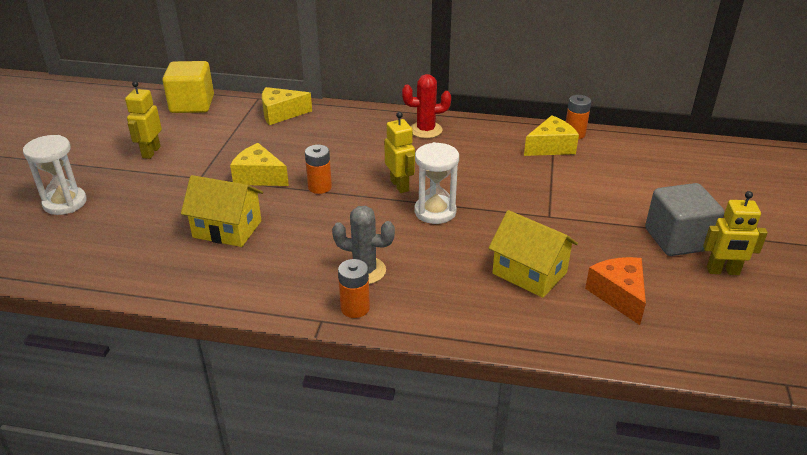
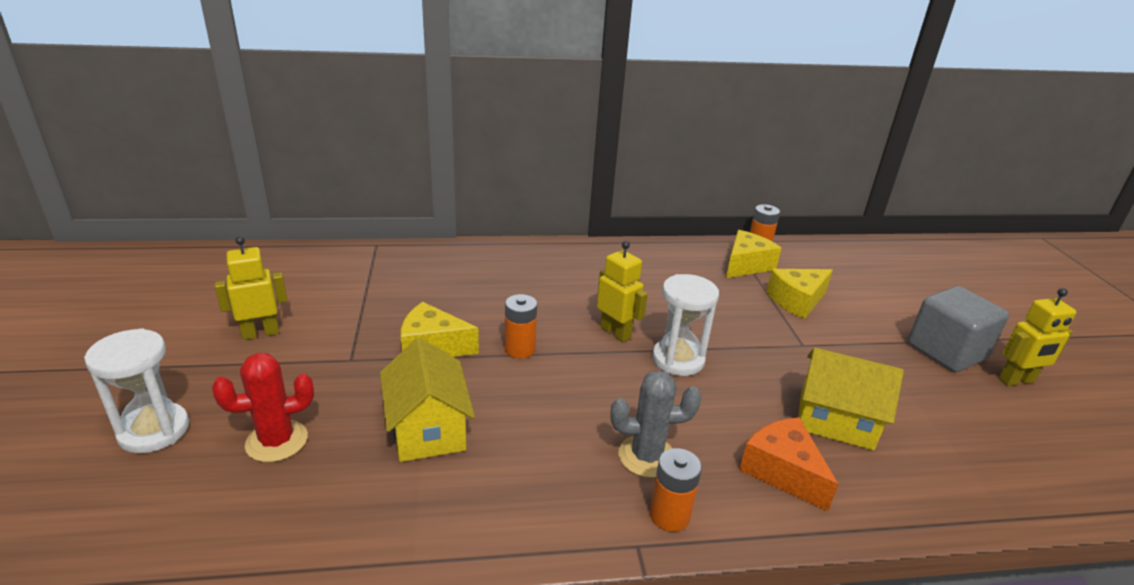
camera: 20 degrees left, 5 degrees down
(151, 152) = (260, 333): yellow robot -> yellow robot turned 75 degrees clockwise
(192, 104) = (290, 262): yellow cube -> none
(227, 229) = (428, 429): yellow house -> yellow house turned 75 degrees clockwise
(281, 114) = (416, 261): yellow cheese -> yellow cheese (797, 301)
(426, 130) = (601, 261): red cactus -> red cactus (277, 441)
(618, 295) = (946, 430): orange cheese -> orange cheese (782, 471)

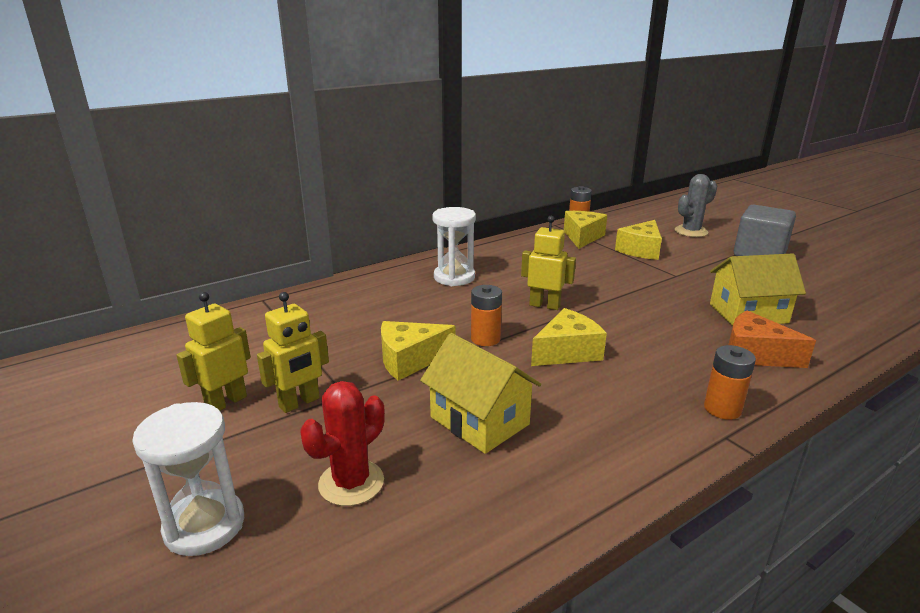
camera: 25 degrees left, 5 degrees down
(581, 391) = (567, 352): none -> yellow cheese
(647, 456) = (663, 377): grey cactus -> grey cactus (691, 231)
(678, 360) = (609, 309): white hourglass -> white hourglass (454, 277)
(1016, 380) = (812, 259): yellow robot -> yellow robot (299, 403)

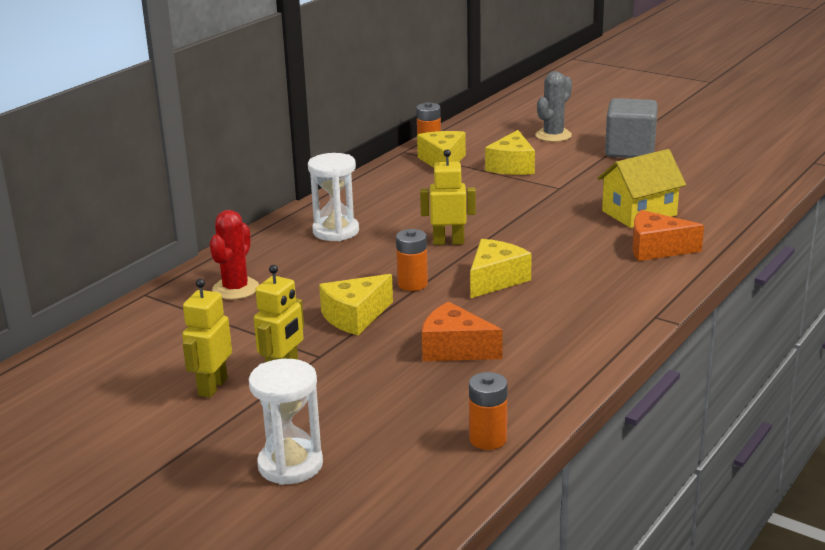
camera: 20 degrees left, 0 degrees up
(351, 483) = (383, 413): red cactus -> red cactus (235, 289)
(479, 421) = (455, 349): yellow house -> orange cheese
(722, 409) = (645, 297): orange battery -> orange battery (488, 439)

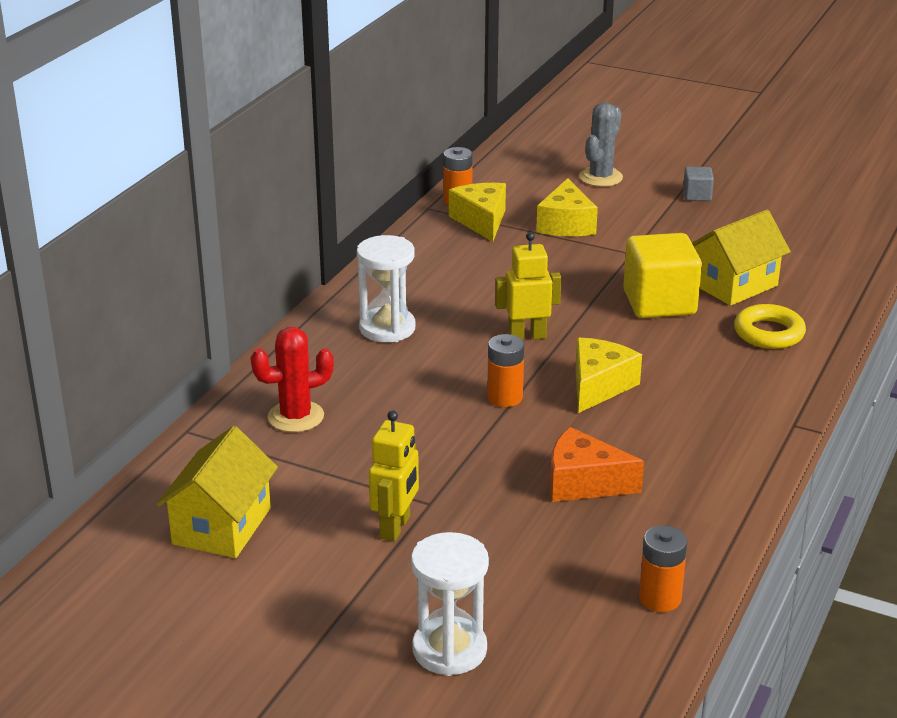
camera: 10 degrees left, 5 degrees up
(142, 362) = (222, 526): none -> yellow house
(212, 387) = (319, 554): yellow robot -> none
(235, 289) = (296, 417): red cactus -> red cactus turned 60 degrees clockwise
(355, 317) = (453, 447): yellow cheese -> none
(569, 223) = (659, 303): none -> yellow cube
(630, 150) = (697, 196): grey cube -> grey cube, size x0.48
(656, 249) = (768, 333): orange cheese -> yellow ring

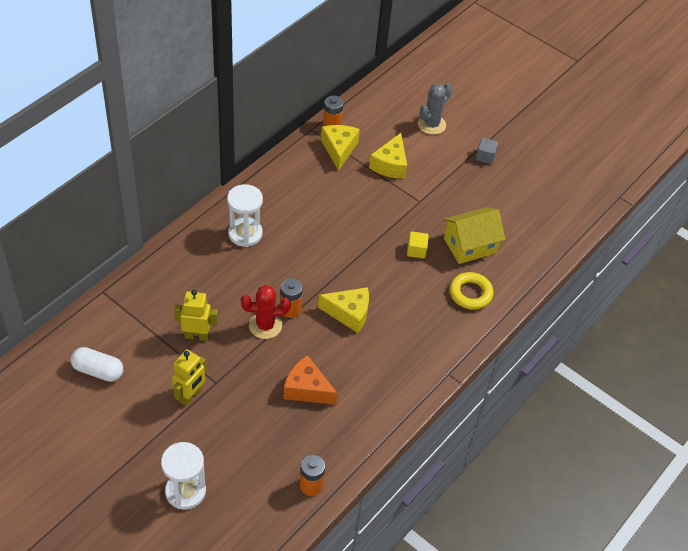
camera: 10 degrees right, 20 degrees up
(222, 526) = (98, 371): yellow house -> white capsule
(296, 417) = (166, 295): red cactus -> red cactus (265, 325)
(527, 336) = (324, 261): yellow robot -> yellow robot (197, 336)
(599, 386) = (349, 313): yellow cheese -> yellow cheese turned 60 degrees clockwise
(659, 303) = (416, 250): yellow cube -> yellow cube, size x0.48

